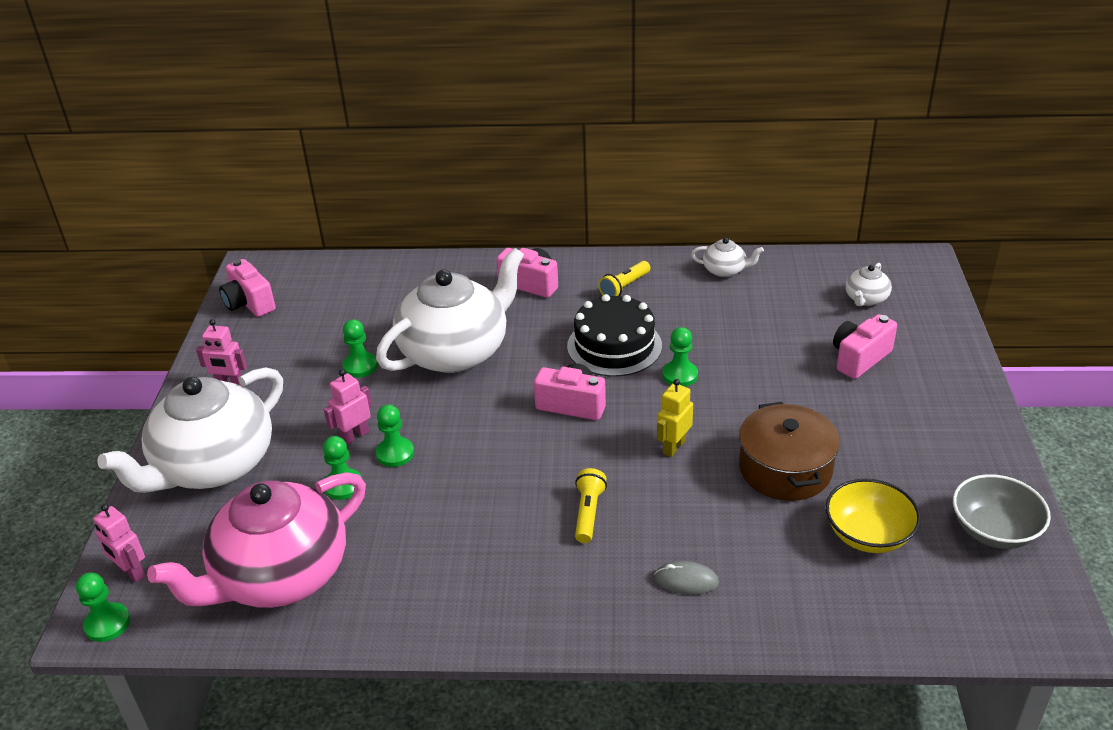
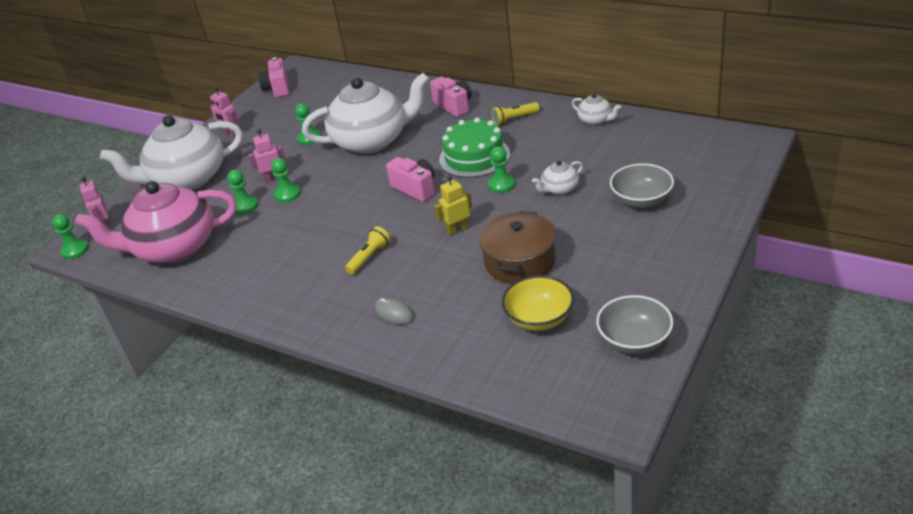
camera: 30 degrees right, 0 degrees up
(614, 346) = (474, 157): black cake -> green cake
(859, 358) = (641, 200): pink camera -> grey bowl
(865, 299) = (685, 159): white teapot -> white teapot (559, 189)

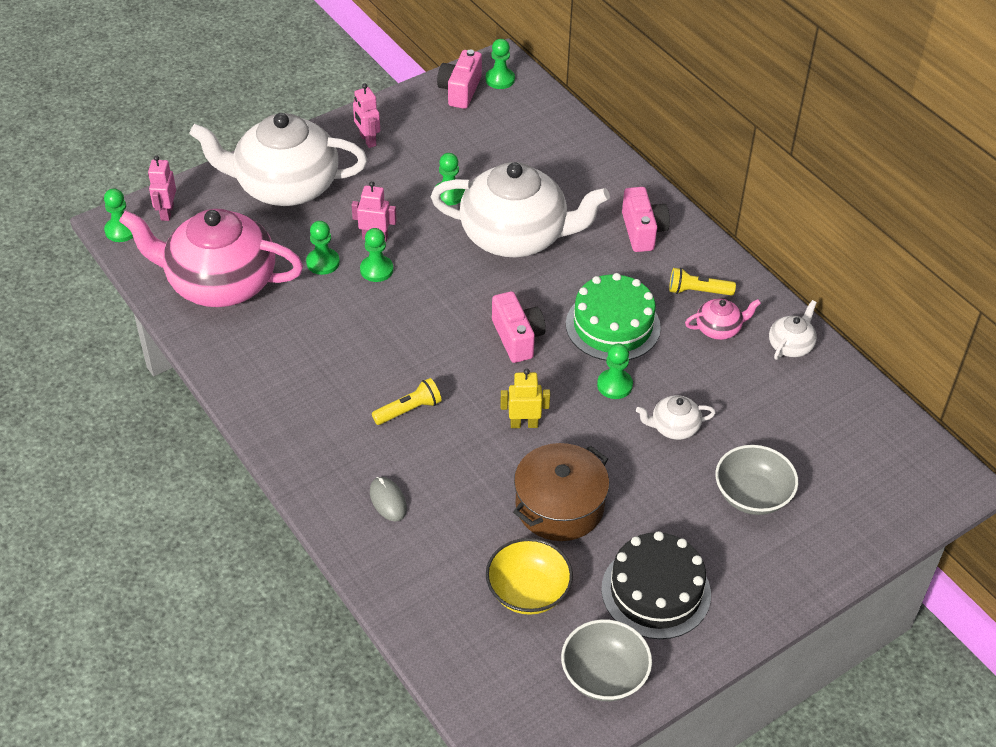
camera: 20 degrees right, 10 degrees up
(300, 74) = (500, 79): none -> green pawn
(544, 131) = (719, 329): none -> pink teapot
(595, 120) = (791, 345): white teapot -> white teapot turned 120 degrees counterclockwise
(626, 277) = (656, 591): none -> black cake

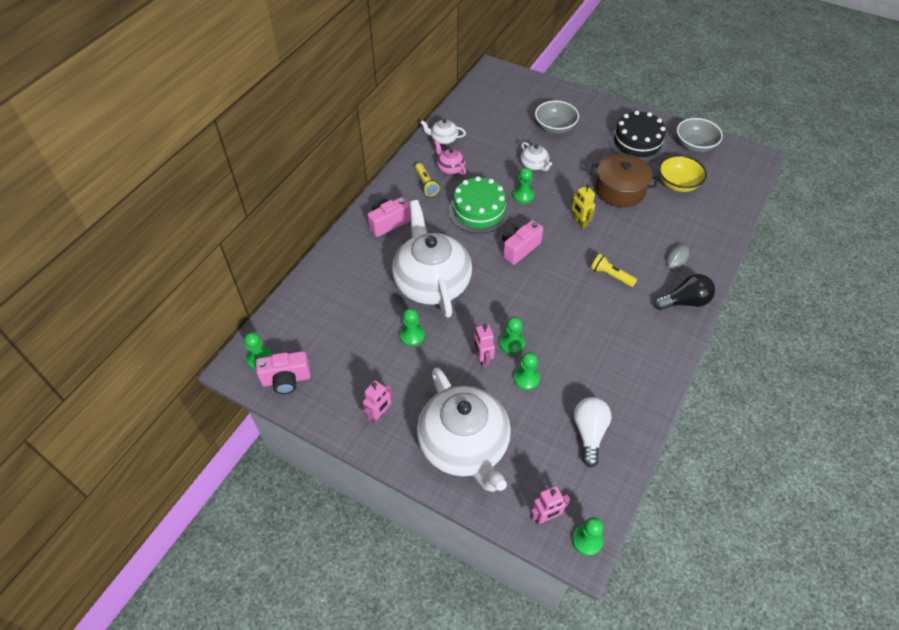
camera: 115 degrees left, 5 degrees up
(220, 283) = (589, 433): pink teapot -> white light bulb
(313, 465) = (685, 301): none -> black light bulb

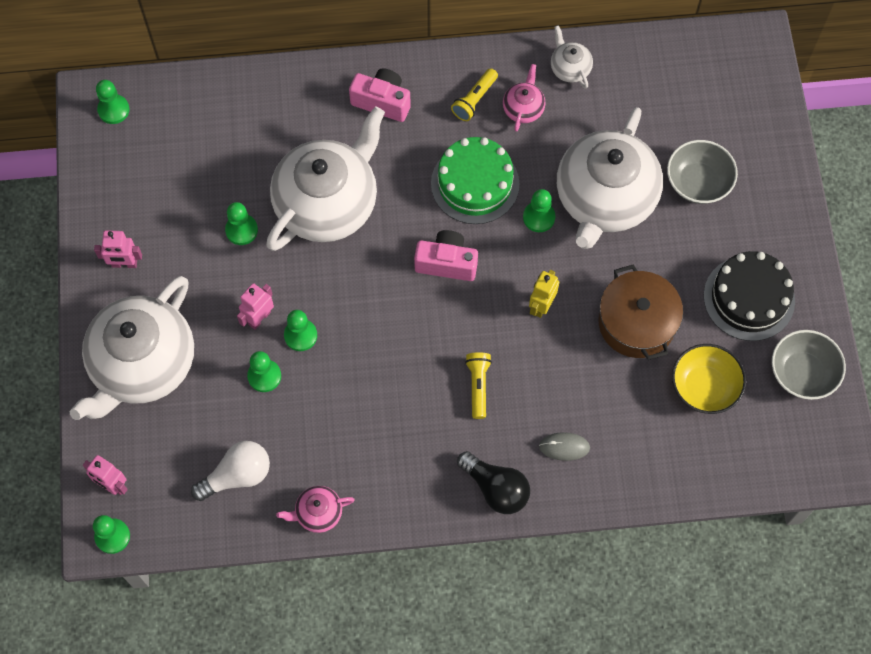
camera: 55 degrees right, 15 degrees up
(286, 379) = (107, 151): pink camera -> none
(534, 165) = (604, 199): white teapot -> white teapot, size x2.40
(646, 401) = (318, 513): none -> pink teapot

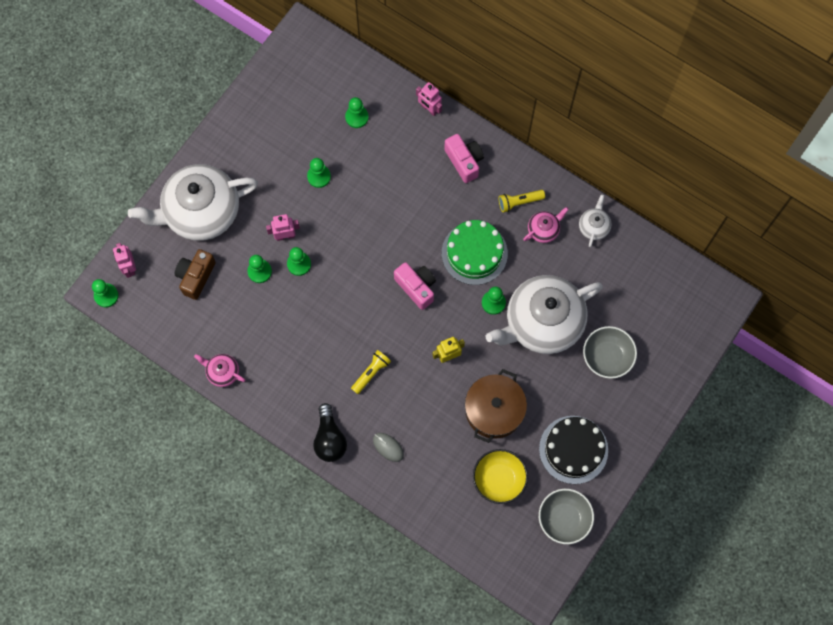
camera: 40 degrees right, 5 degrees up
(113, 110) = (308, 49): green pawn -> green pawn (357, 117)
(124, 264) = (239, 146): pink robot -> pink robot (429, 109)
(198, 436) = (196, 277): none -> brown camera
(237, 475) = (198, 316): white light bulb -> none
(328, 203) = (380, 198): white teapot -> none

